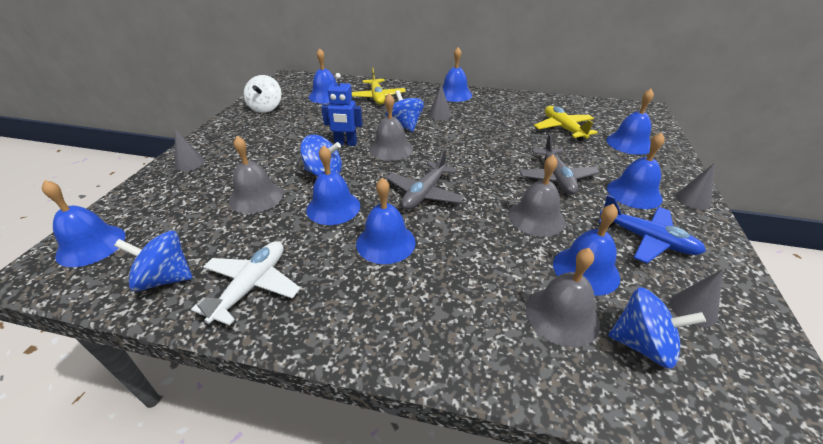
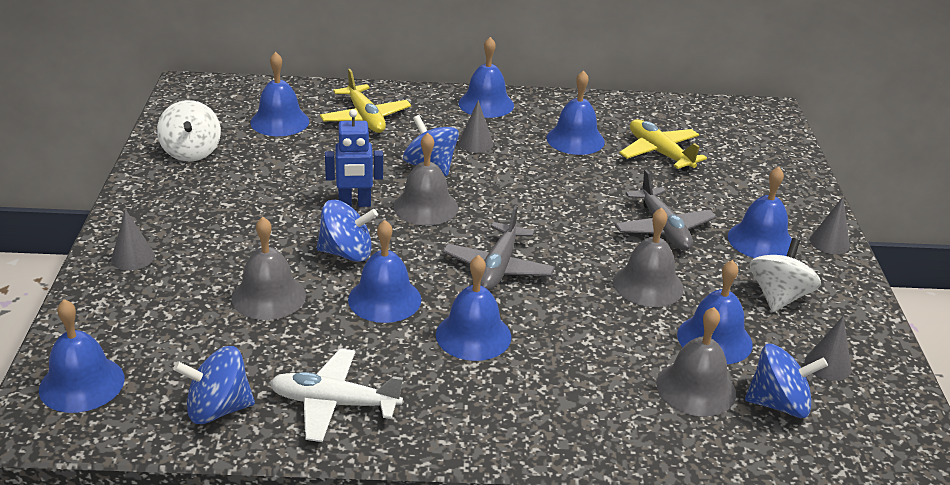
camera: 15 degrees left, 5 degrees down
(252, 286) = (334, 403): white plane -> white plane turned 90 degrees counterclockwise
(629, 143) = (750, 169): blue bell -> blue bell (575, 139)
(647, 239) = (778, 297): blue plane -> white spinning top

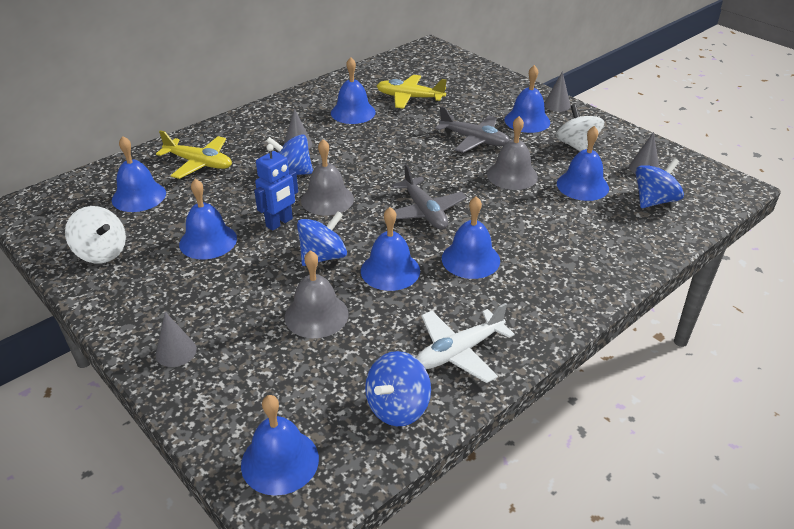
camera: 40 degrees left, 5 degrees up
(486, 104) = (266, 116): blue bell -> blue bell (208, 241)
(696, 388) = (612, 216): grey bell -> none

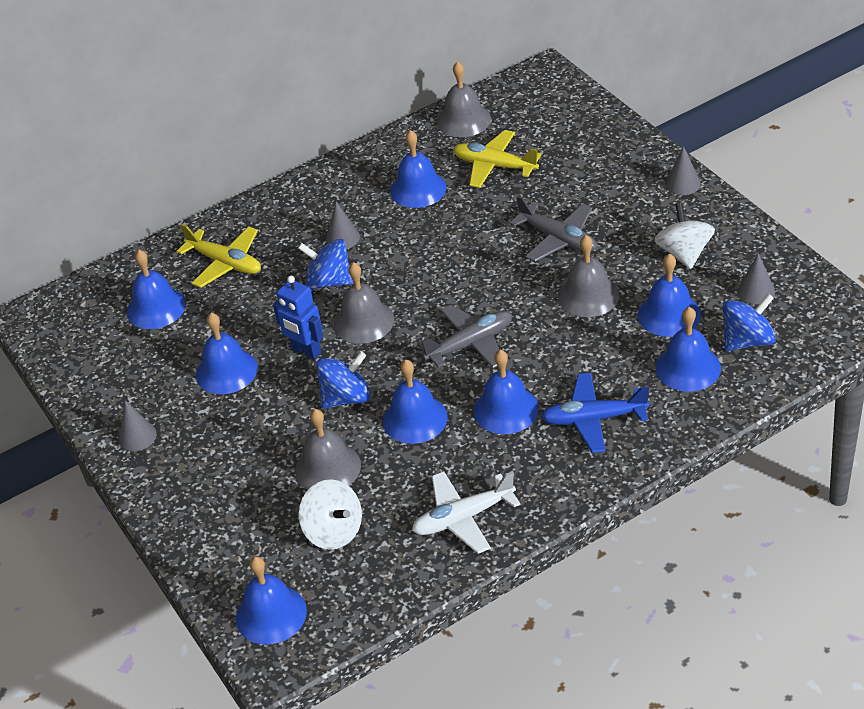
camera: 15 degrees right, 5 degrees up
(101, 252) = (115, 380): white spinning top -> white spinning top (334, 531)
(176, 352) = (185, 499): grey cone -> grey cone (137, 436)
(279, 223) = (306, 351): blue robot -> blue robot turned 75 degrees clockwise
(378, 72) = (463, 120): none -> grey bell
(397, 407) = (389, 571): blue spinning top -> none
(424, 212) = (470, 344): grey plane -> grey plane turned 105 degrees counterclockwise
(527, 121) = (635, 210): blue bell -> blue bell (688, 367)
(550, 263) = (593, 419): none -> blue plane

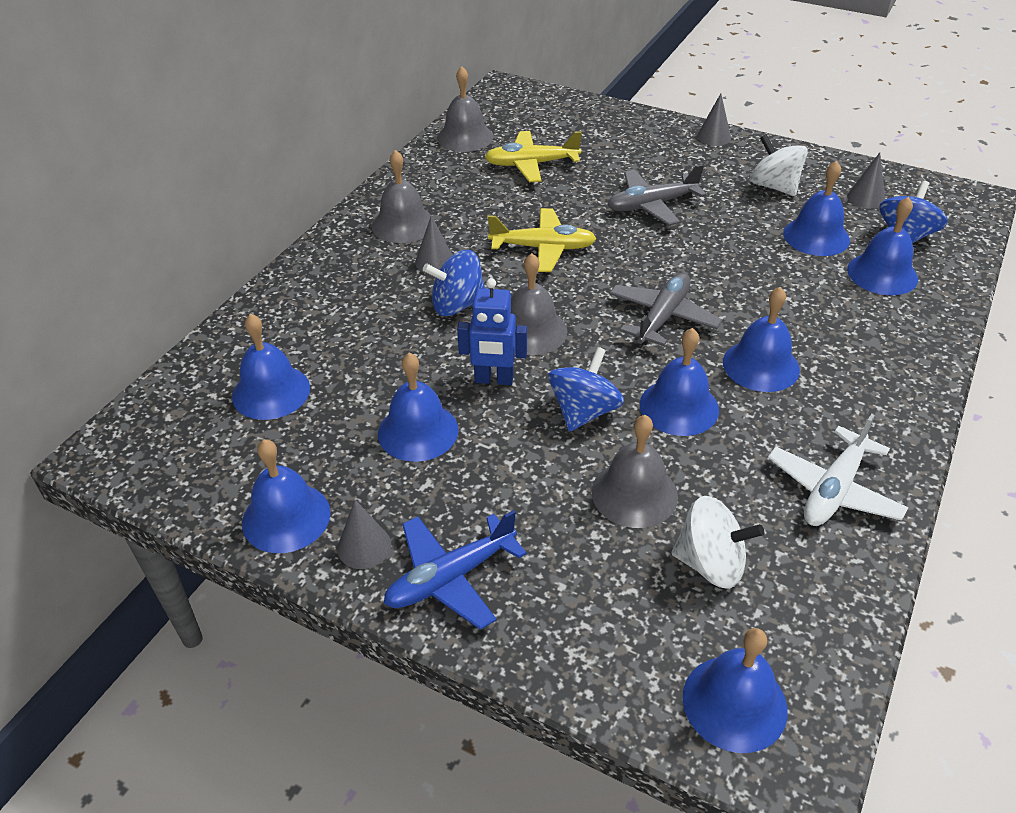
camera: 35 degrees left, 0 degrees up
(225, 263) = (321, 322): yellow plane -> yellow plane (543, 248)
(418, 189) = (474, 200): blue bell -> blue bell (286, 517)
(558, 239) = (651, 205): grey plane -> grey plane turned 150 degrees clockwise
(588, 295) = (728, 242): grey bell -> grey bell (403, 224)
(593, 419) = (851, 345): blue plane -> blue plane (450, 578)

